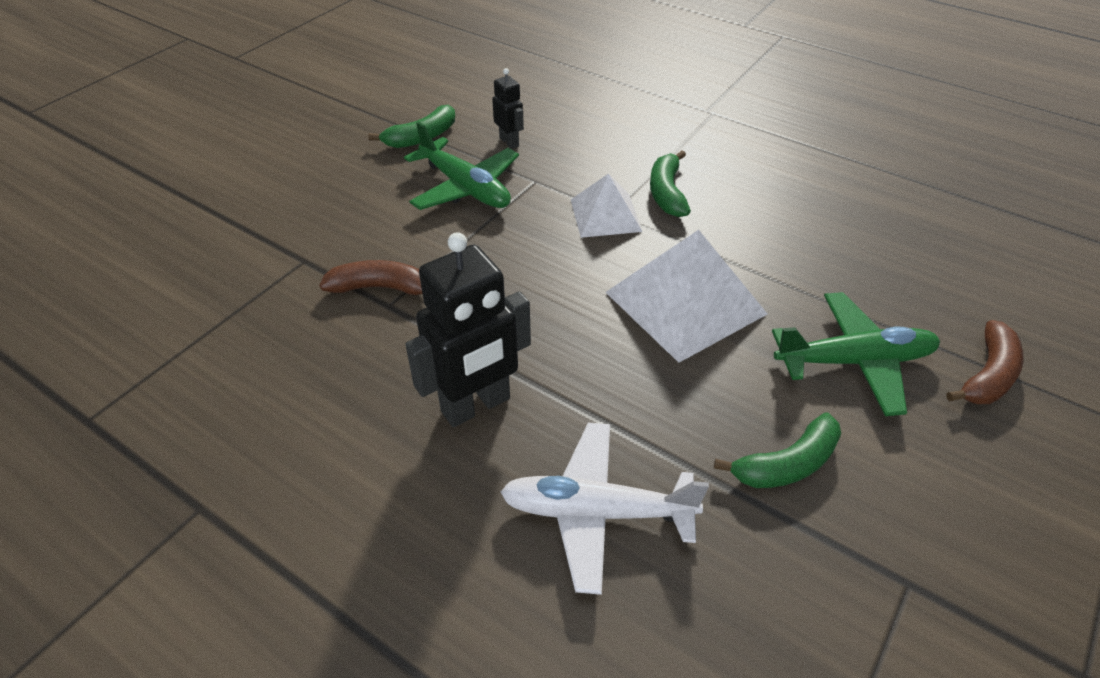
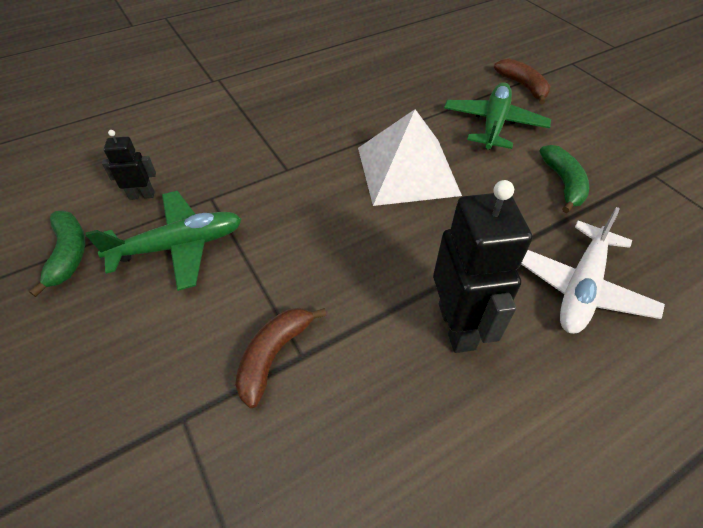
camera: 65 degrees left, 5 degrees up
(605, 215) = (287, 174): white pyramid -> none
(666, 193) = (288, 134): green banana -> none

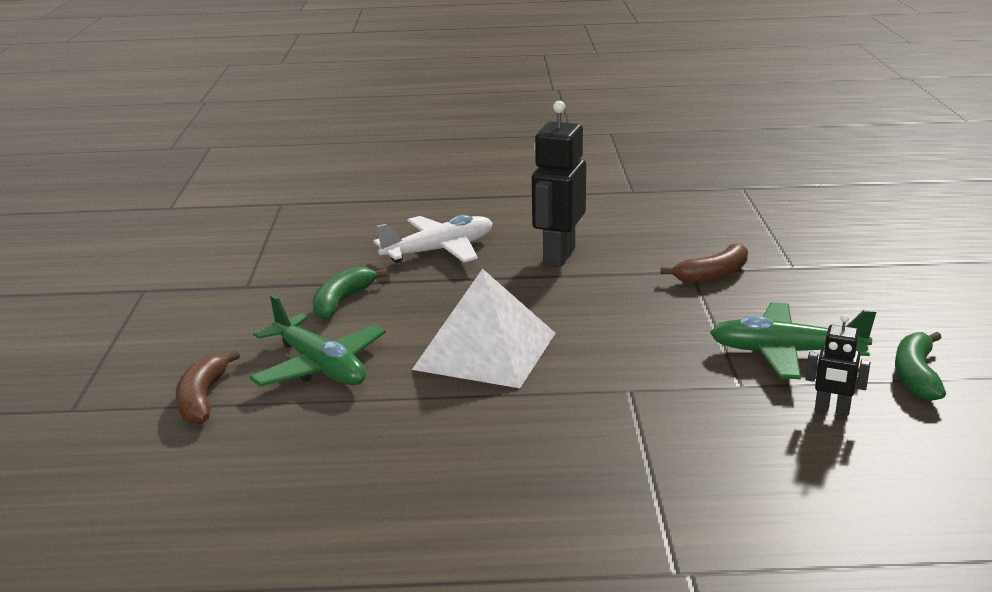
camera: 150 degrees left, 25 degrees down
(493, 124) = (320, 366): green plane -> green plane turned 90 degrees counterclockwise

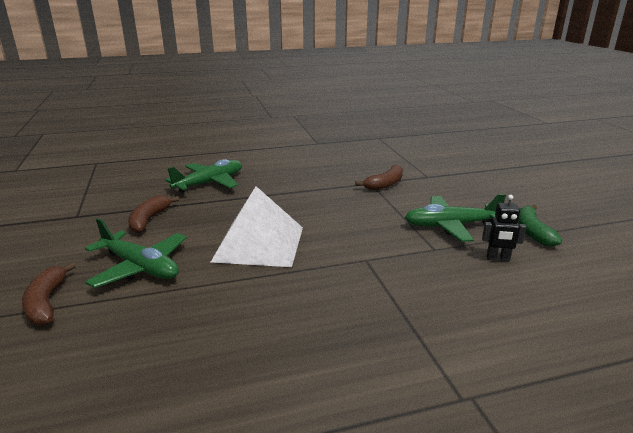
camera: 15 degrees left, 0 degrees up
(342, 301) = (149, 220): green banana -> brown banana
(439, 250) = (210, 183): white plane -> green plane
(558, 256) = (287, 181): black robot -> none

